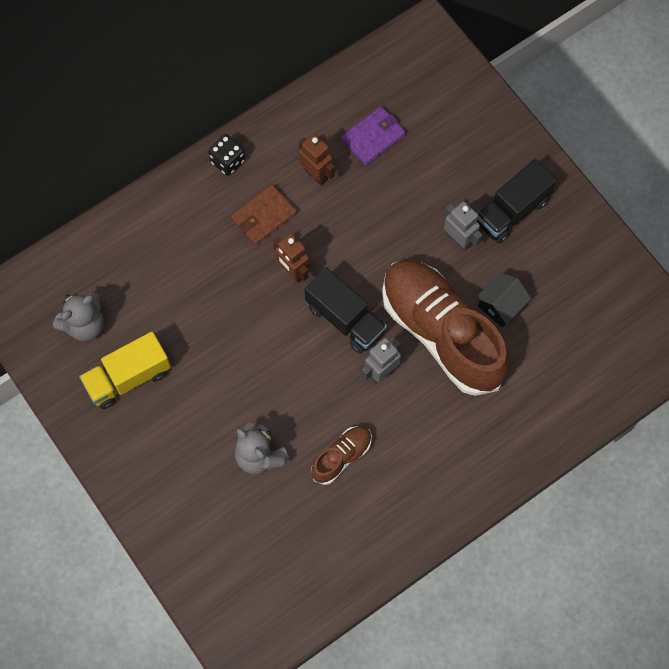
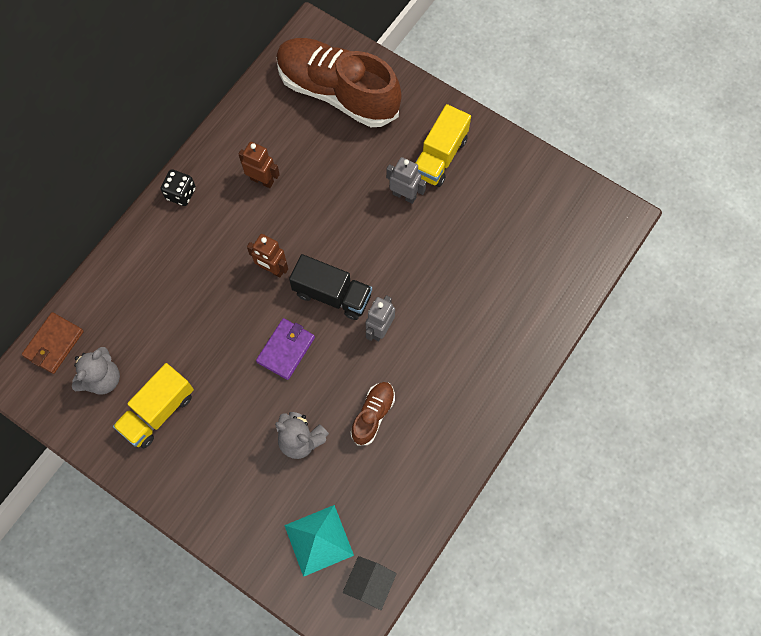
camera: 20 degrees left, 0 degrees up
(242, 562) = (319, 540): none -> turquoise pyramid
(263, 216) = (229, 230): brown wallet -> brown wallet (54, 344)
(373, 137) = (300, 133): purple wallet -> purple wallet (286, 349)
(441, 333) = (419, 278): brown shoe -> brown shoe (337, 92)
(500, 306) = (460, 239): black house -> black house (369, 584)
(512, 211) = (440, 157): black truck -> yellow truck

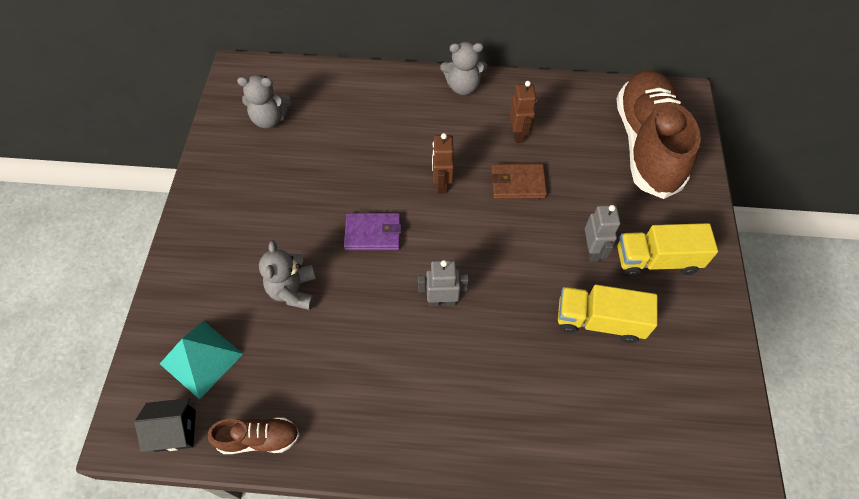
camera: 60 degrees right, 10 degrees down
(54, 344) = (281, 75): brown wallet -> brown wallet (518, 183)
(158, 412) = (262, 170): yellow truck -> yellow truck (599, 321)
(181, 193) = (463, 86): black dice -> grey teddy bear
(332, 294) = (450, 242): black truck -> none
(373, 415) = (351, 341): brown shoe -> brown shoe (259, 439)

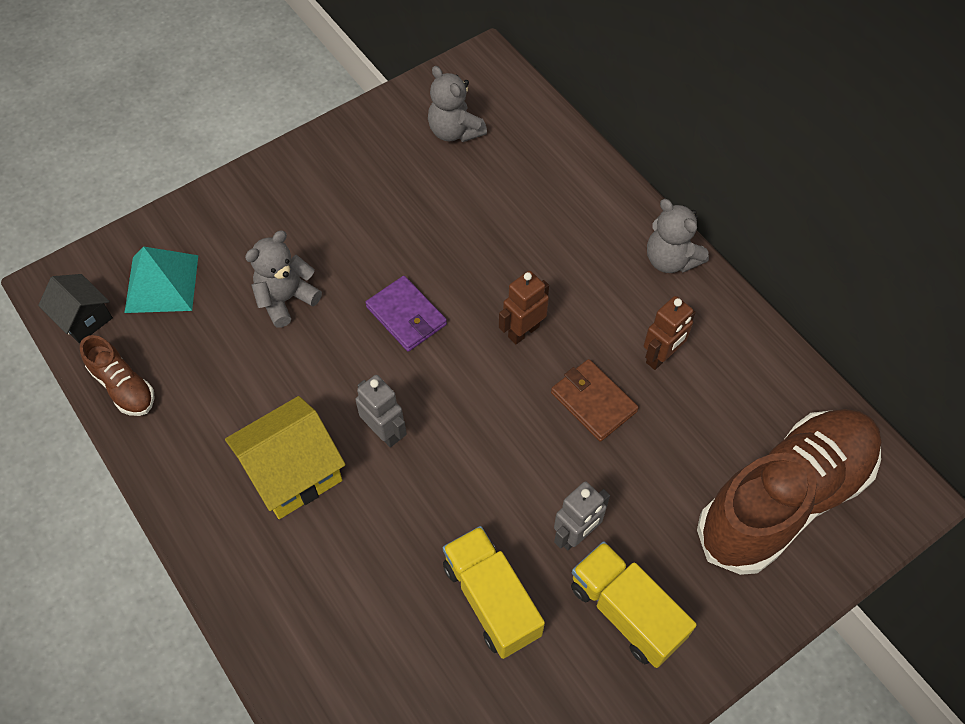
camera: 50 degrees right, 0 degrees up
(424, 372) = (293, 472): none -> yellow house

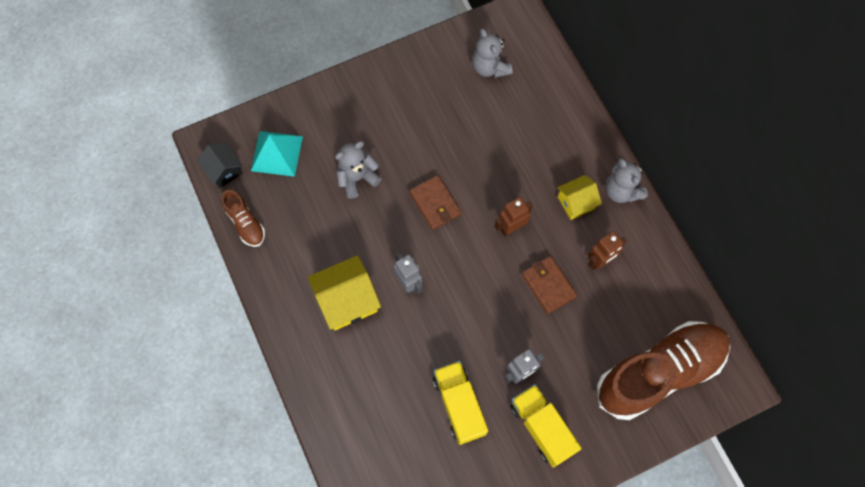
camera: 10 degrees right, 10 degrees up
(406, 316) = (435, 203): purple wallet -> brown wallet
(610, 284) = (576, 203): none -> yellow house

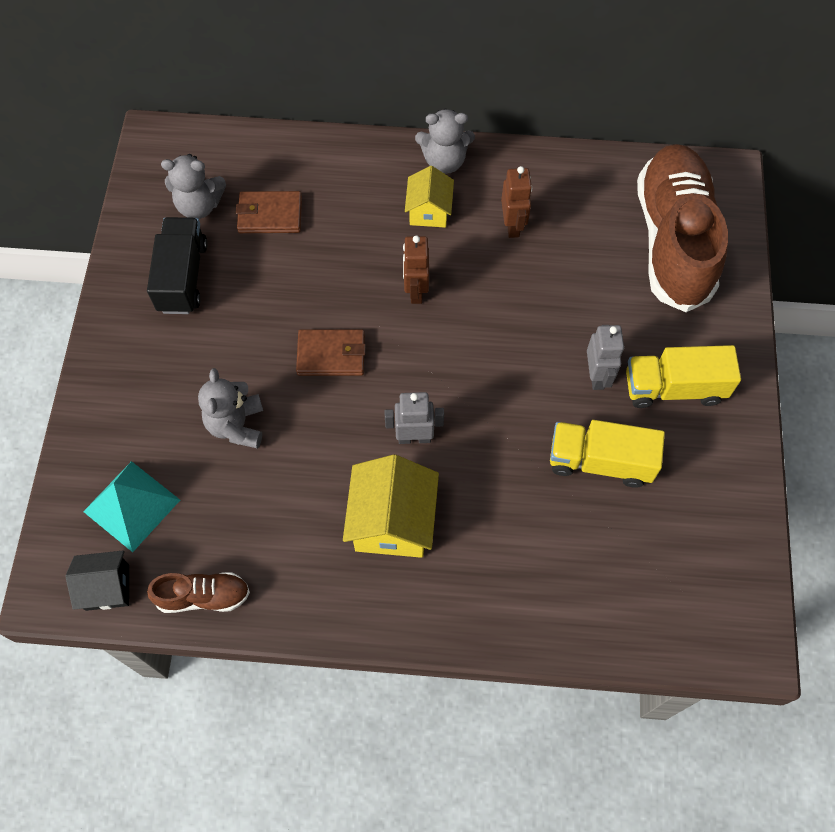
camera: 60 degrees left, 5 degrees down
(435, 89) = (183, 277): none -> black truck
(548, 285) = (509, 291): brown wallet -> brown wallet (270, 215)

